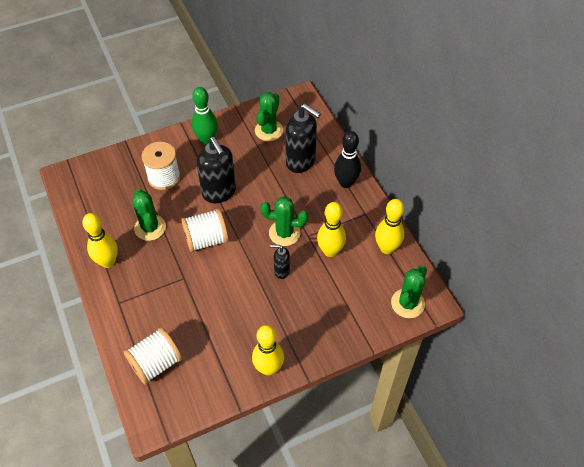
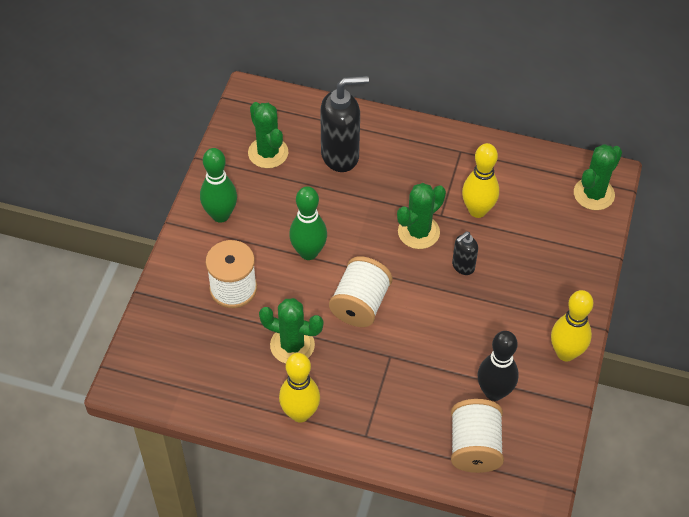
camera: 50 degrees left, 0 degrees up
(219, 193) = (308, 252): black soap dispenser -> green bowling pin
(346, 183) = (406, 139): black bowling pin -> black bowling pin (494, 392)
(386, 248) = (517, 164): yellow bowling pin -> none
(407, 303) = (594, 194): green cactus -> green cactus turned 60 degrees clockwise

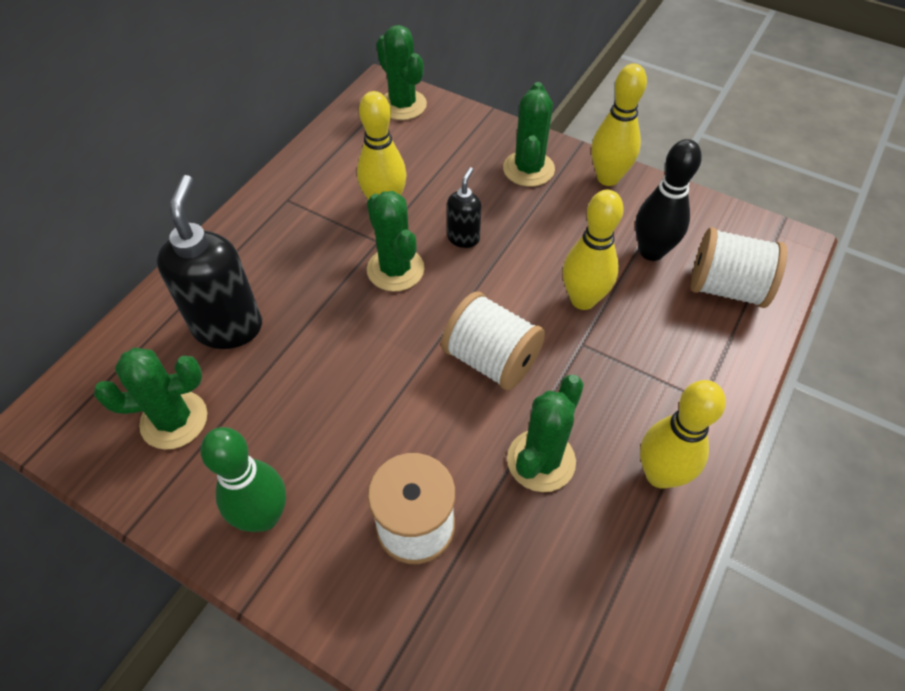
camera: 75 degrees left, 0 degrees up
(308, 252) = (383, 404): green bowling pin -> none
(430, 351) = (583, 299): none -> yellow bowling pin
(463, 266) = (463, 238): black soap dispenser -> black soap dispenser turned 135 degrees counterclockwise
(553, 295) = (528, 169): none -> green cactus

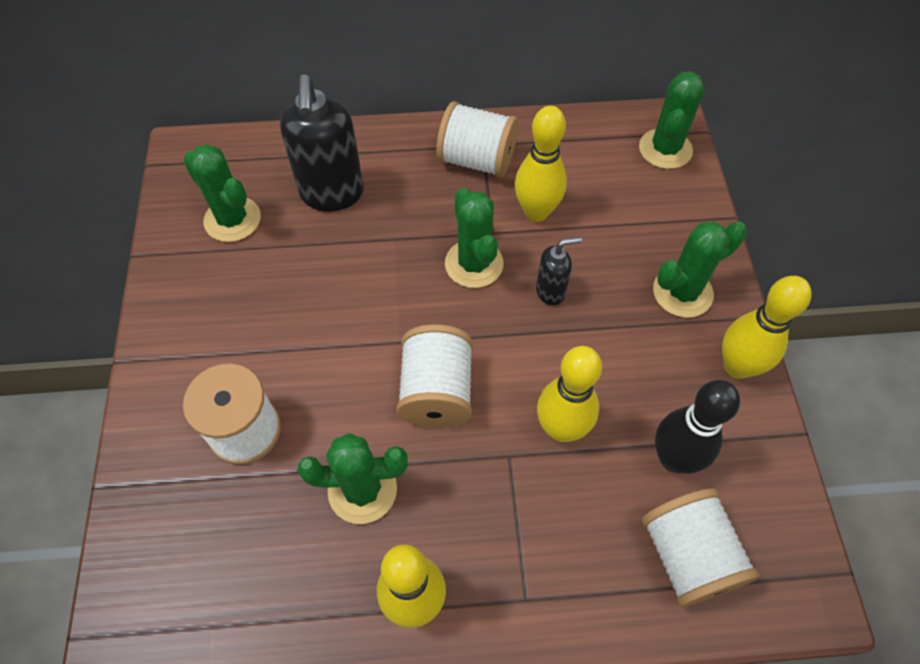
camera: 55 degrees right, 5 degrees up
(228, 327) = (332, 194): black soap dispenser -> black soap dispenser turned 120 degrees clockwise
(264, 516) = (192, 326): green bowling pin -> none
(298, 211) = (476, 160): none -> white spool
(395, 269) = (474, 264): green cactus -> green cactus turned 45 degrees counterclockwise

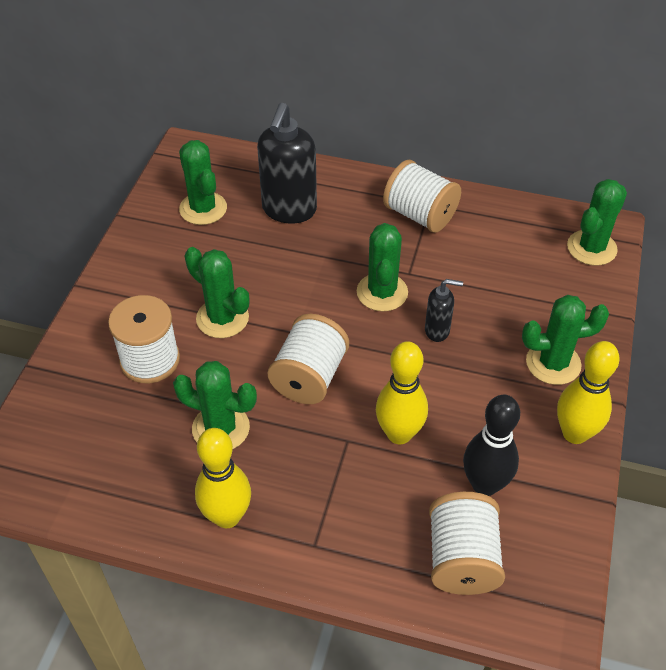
camera: 20 degrees right, 10 degrees down
(309, 350) = (222, 318): none -> green cactus
(536, 212) = (453, 267): yellow bowling pin -> none

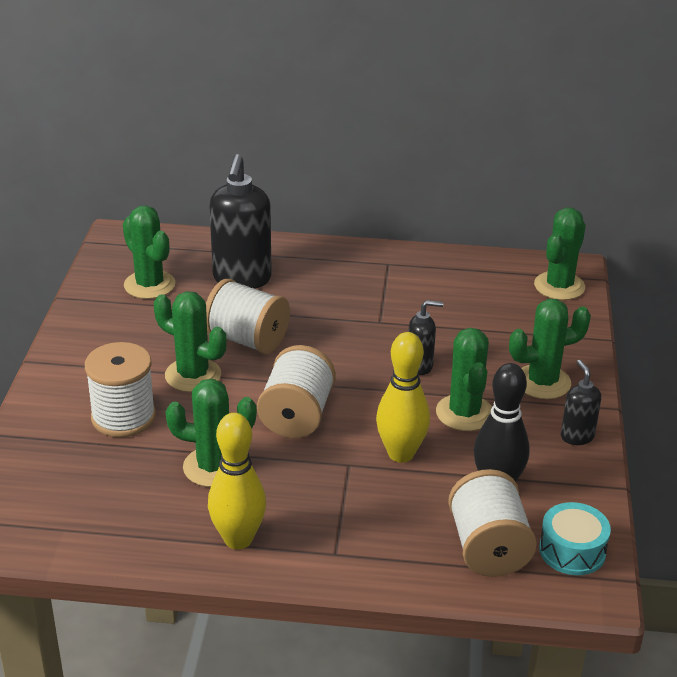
camera: 10 degrees left, 15 degrees down
(382, 292) = (355, 339): green cactus -> green cactus (464, 413)
(420, 215) = (379, 273): white spool -> white spool (247, 340)
(544, 573) = (572, 551): none -> turquoise drum
(574, 433) = (577, 436): yellow bowling pin -> black soap dispenser

